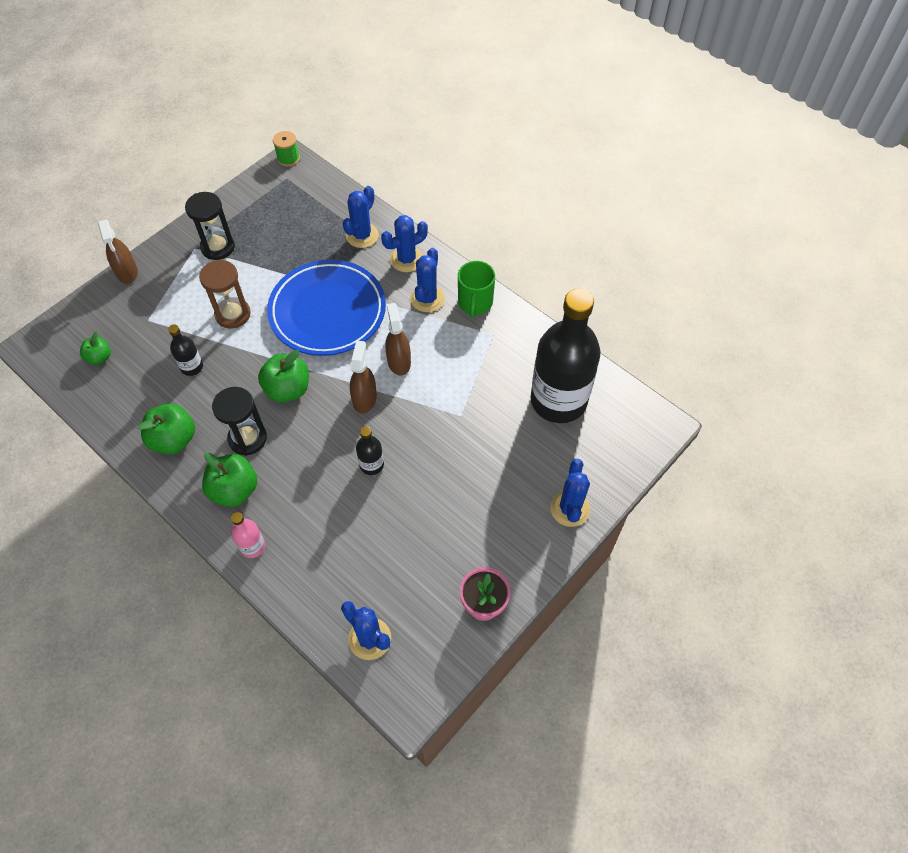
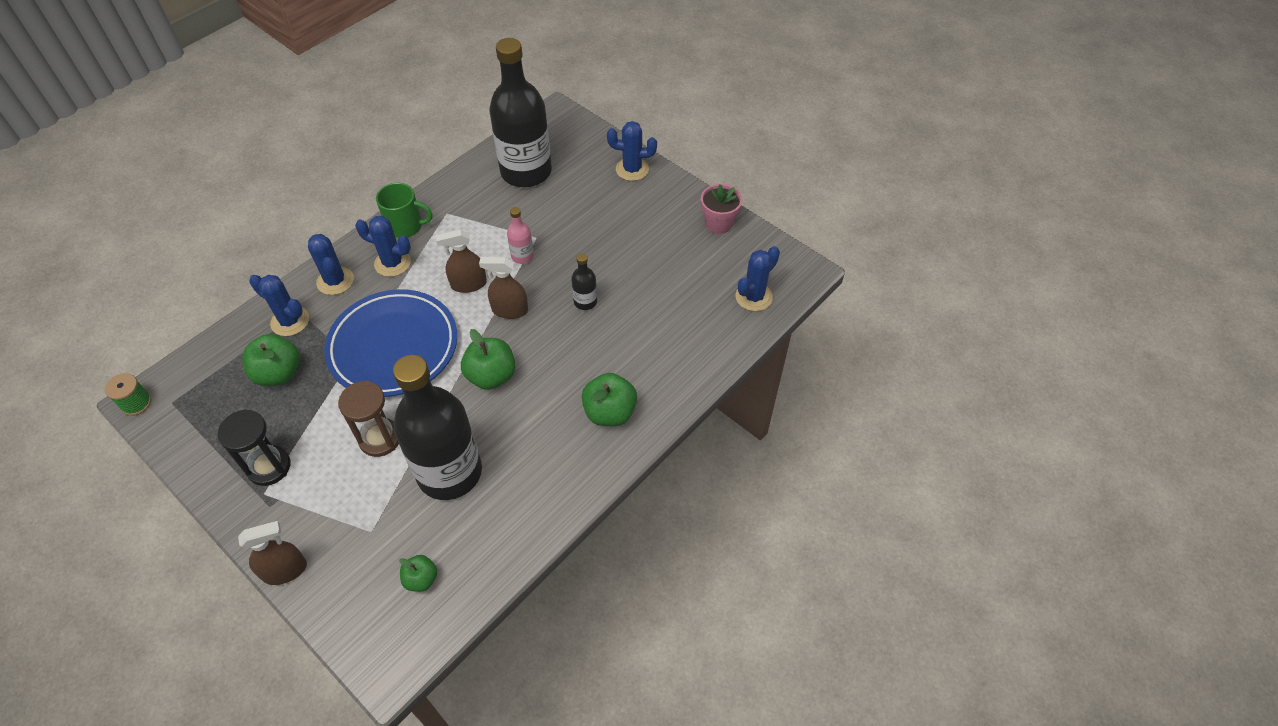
camera: 90 degrees left, 5 degrees down
(174, 439) = (546, 477): green apple -> green apple (278, 373)
(192, 367) = (449, 472): black bottle -> black bottle, size x2.44
(247, 438) = (549, 407): black hourglass -> none
(252, 546) = (671, 390): pink bottle -> pink bottle (522, 256)

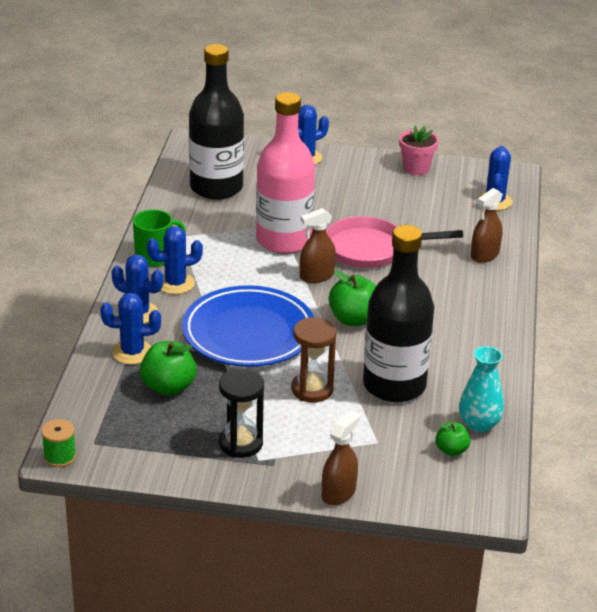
camera: 35 degrees left, 20 degrees down
(468, 284) = (261, 273): brown spray bottle -> brown spray bottle (484, 255)
(474, 562) = (479, 424): none -> turquoise vase
(522, 256) = (284, 240): pink bottle -> pink bottle, size x2.44
(585, 302) = (371, 249): black bottle -> pink pan
(610, 412) = (471, 304): green apple -> none

